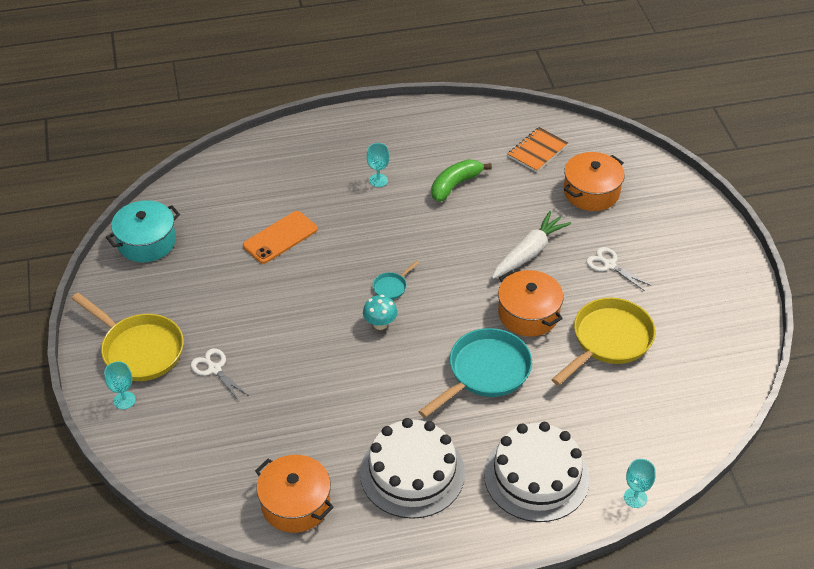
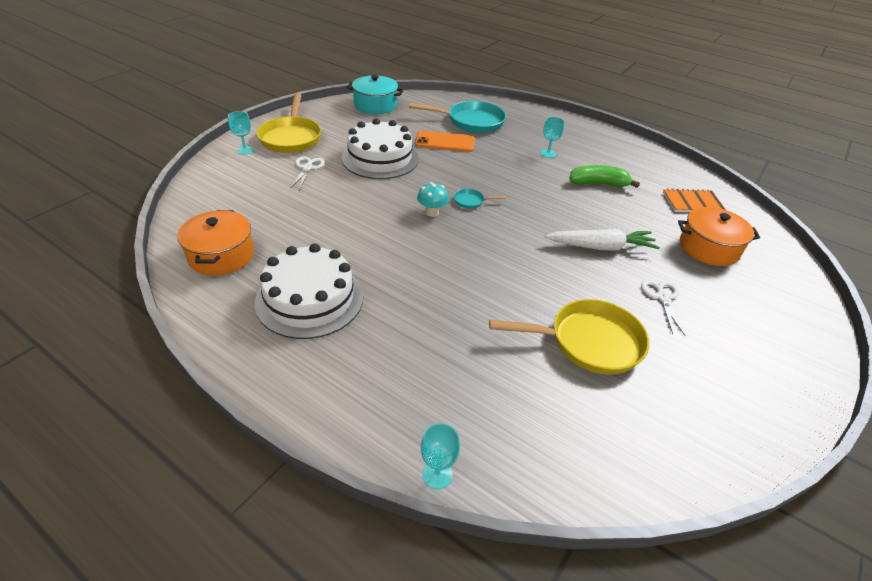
camera: 45 degrees right, 5 degrees down
(485, 372) = (456, 286): turquoise pan -> turquoise pan (471, 122)
(528, 314) = (545, 278): orange pot -> none
(536, 476) = (384, 378): white cake -> white cake (380, 158)

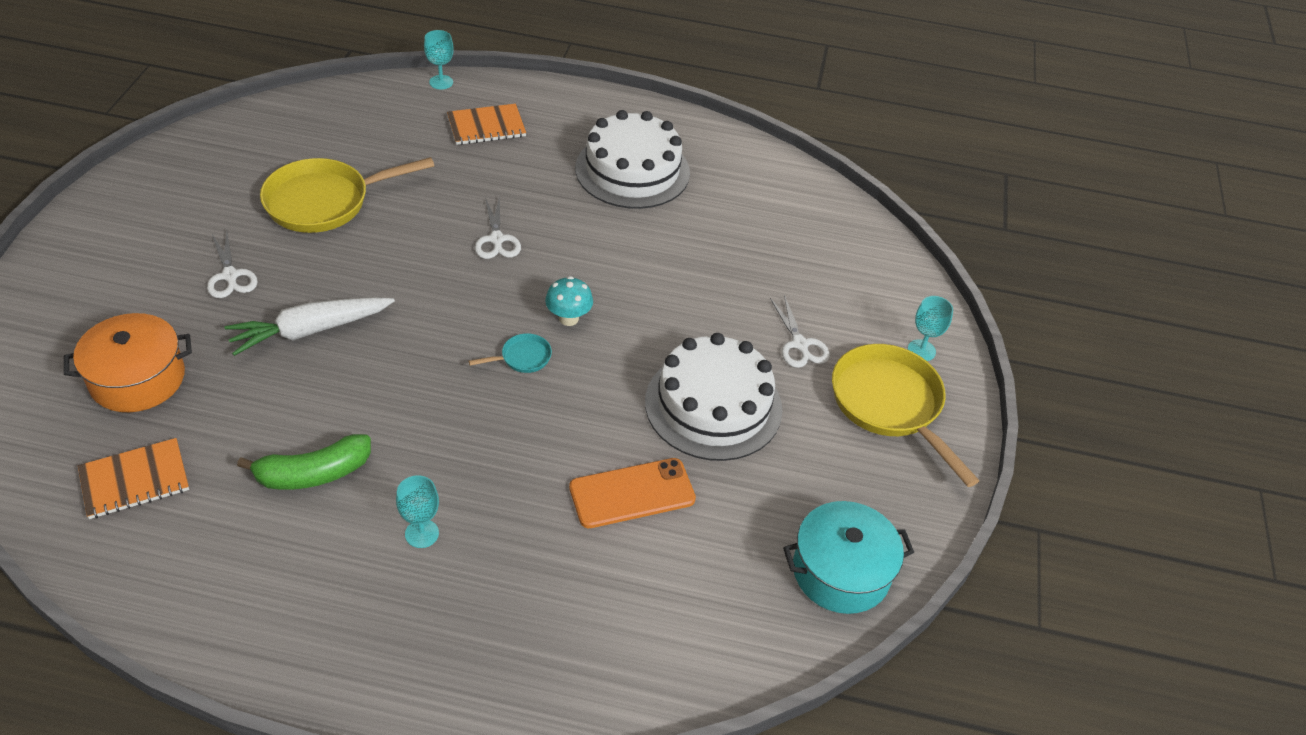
camera: 155 degrees right, 5 degrees up
(221, 255) = (763, 188): orange pot -> none
(413, 387) = (486, 126): none -> orange notebook
(455, 272) = (496, 239): none -> white scissors
(471, 122) = (614, 591): turquoise pan -> none

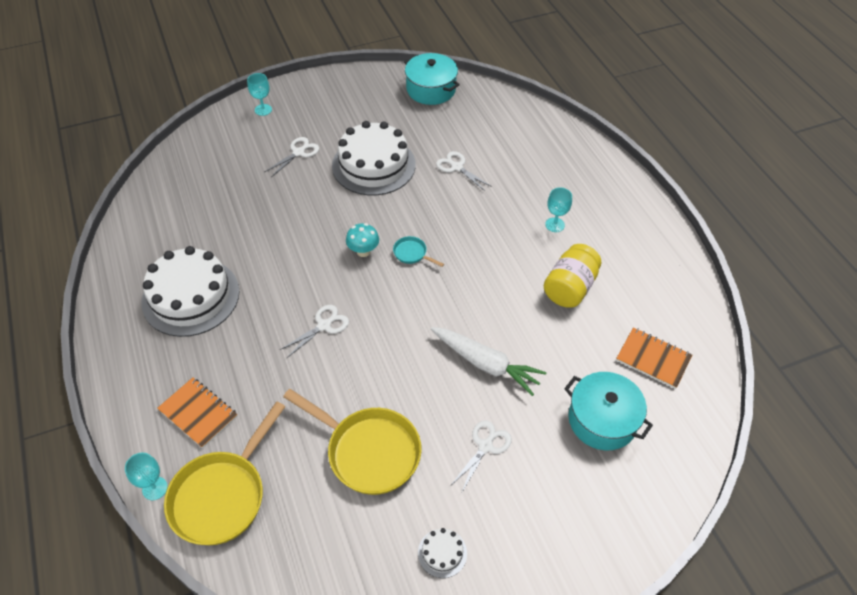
camera: 120 degrees left, 5 degrees up
(137, 378) = (602, 420): orange pot -> turquoise pot
(183, 197) = (442, 553): none -> white cake
(313, 473) = (569, 288): green banana -> yellow jar
(632, 493) = (457, 167): orange phone -> white scissors
(890, 405) = (314, 107): yellow pan -> yellow pan (222, 495)

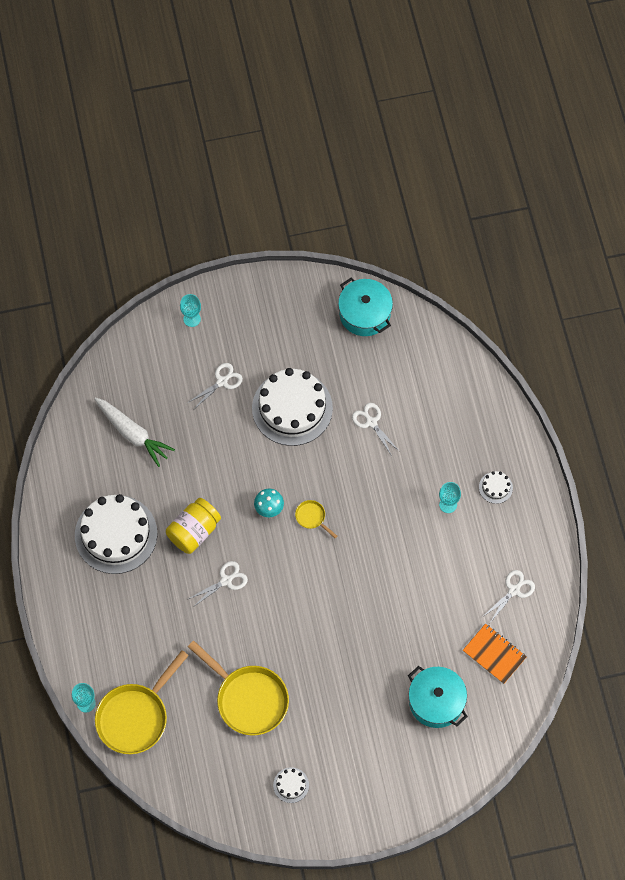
camera: 10 degrees right, 15 degrees up
(198, 413) = (119, 646): orange notebook -> none
(412, 253) = (312, 517): turquoise pan -> yellow pan
(485, 446) = (339, 709): white scissors -> white scissors (514, 590)
(486, 364) = (354, 637): white carrot -> white carrot (133, 434)
(569, 288) = (443, 574): yellow jar -> yellow jar (194, 531)
(599, 204) = (495, 487): none -> white cake

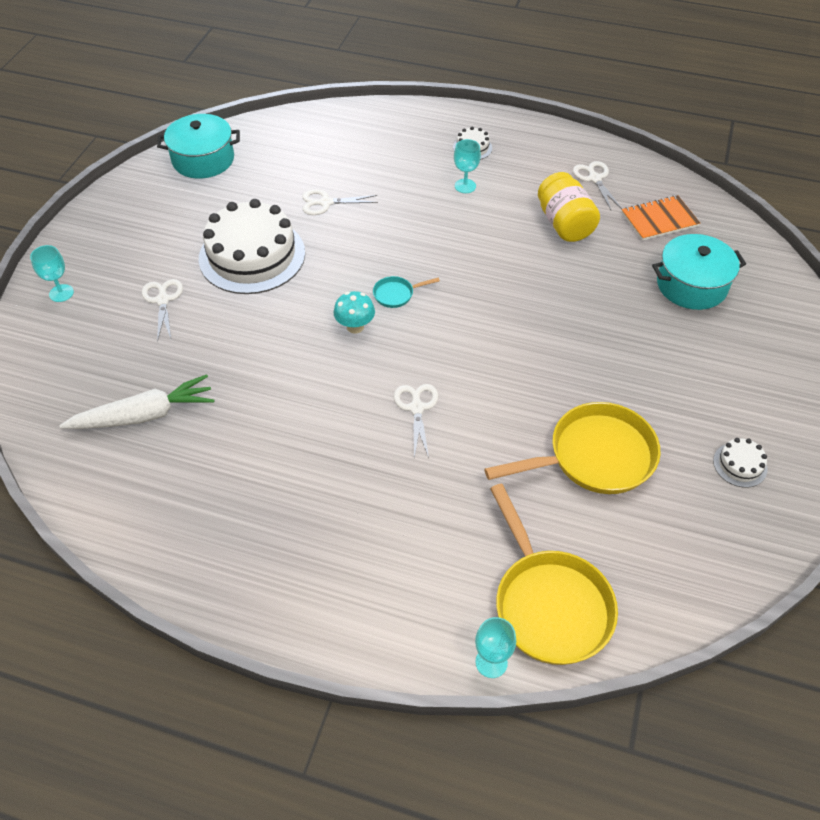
camera: 60 degrees left, 15 degrees down
(116, 534) = (263, 499): white cake -> none
(194, 531) = (327, 411): yellow jar -> yellow jar (564, 224)
(312, 517) = (396, 294): yellow pan -> turquoise pan

